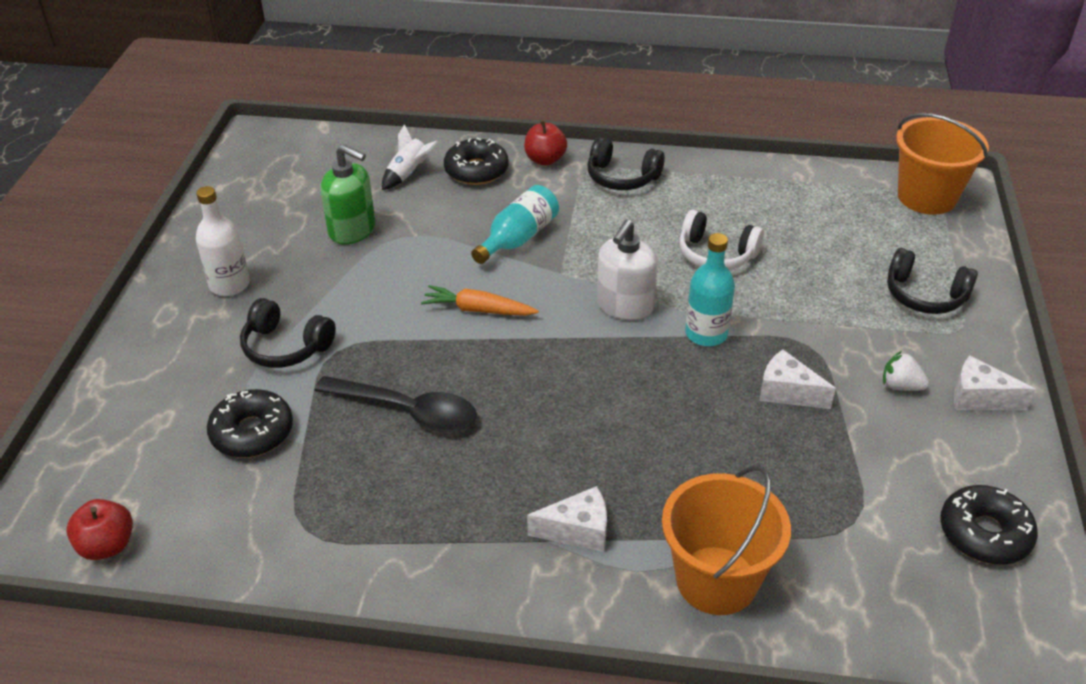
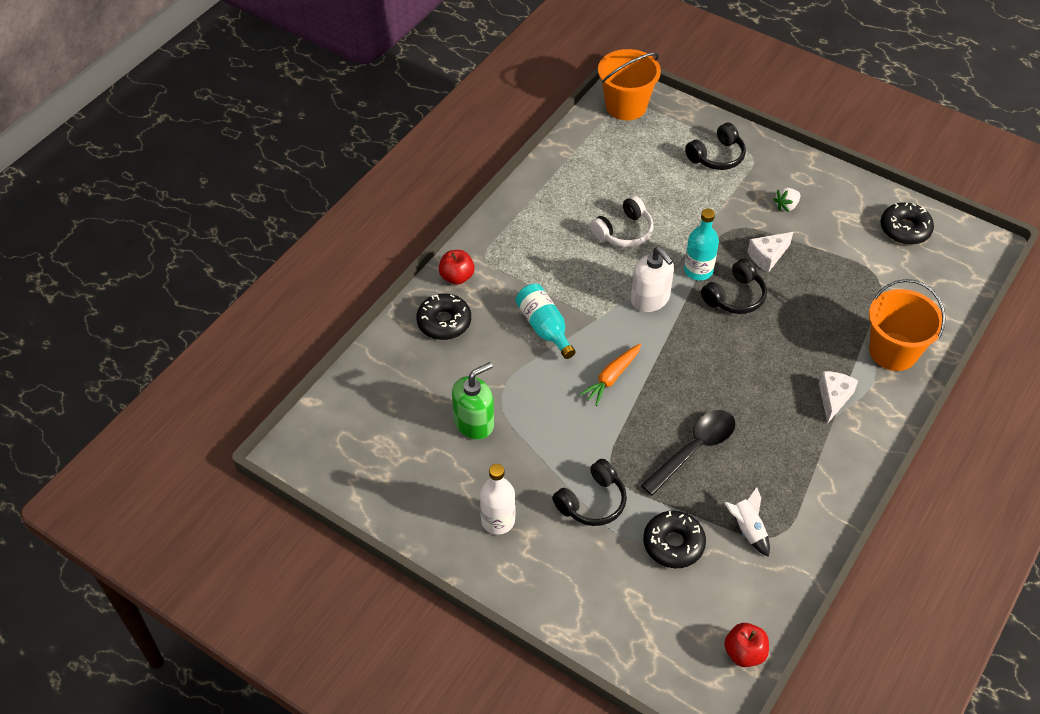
camera: 65 degrees left, 10 degrees up
(408, 174) = (421, 365): white rocket -> white rocket (747, 529)
(622, 177) = (508, 243): black headphones -> black headphones (735, 296)
(979, 398) = (811, 179): white cheese -> none

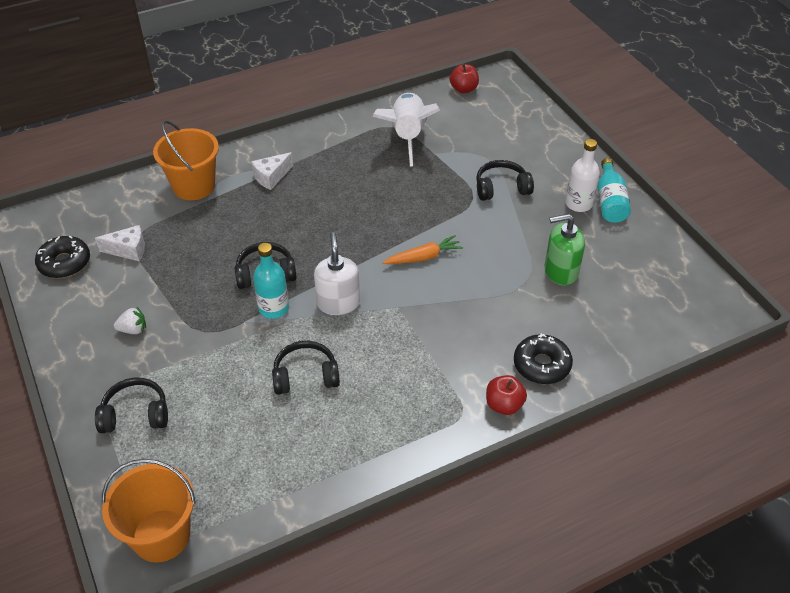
camera: 150 degrees left, 5 degrees down
(544, 327) = (451, 320): turquoise bottle -> turquoise bottle (610, 202)
(624, 231) = (305, 376): white headphones -> black headphones
(673, 544) = (463, 147): black donut -> none
(694, 449) = (402, 188): black spoon -> none
(747, 529) = (407, 136): white rocket -> white rocket, size x2.08
(767, 256) = (202, 293): white cheese -> white cheese (128, 250)

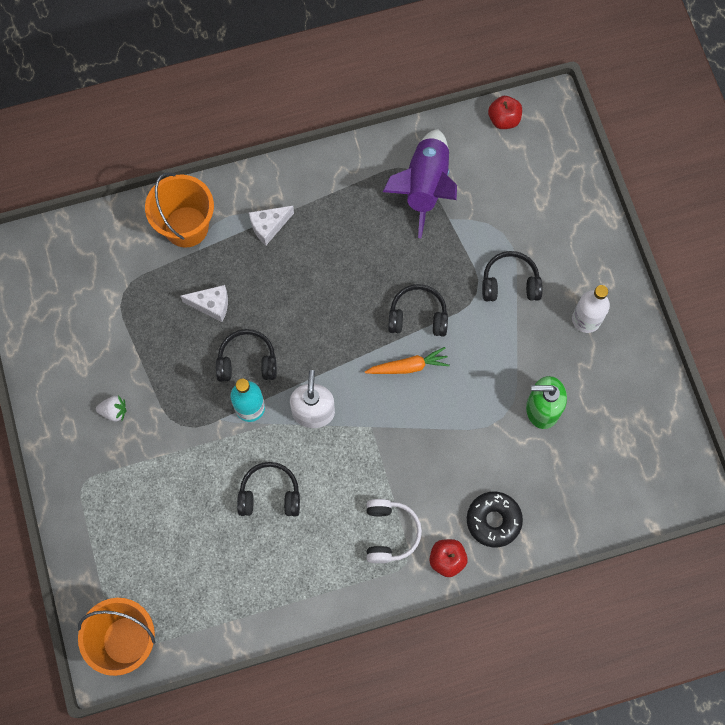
camera: 10 degrees right, 25 degrees up
(64, 263) = (51, 314): black donut -> none
(128, 250) = (114, 307): white cheese -> white cheese (211, 305)
(135, 414) = (111, 511): black headphones -> black headphones (418, 316)
(407, 136) = (425, 187): white rocket -> purple rocket
(438, 390) = (390, 533): none -> white headphones
(610, 202) = (620, 322): turquoise bottle -> none

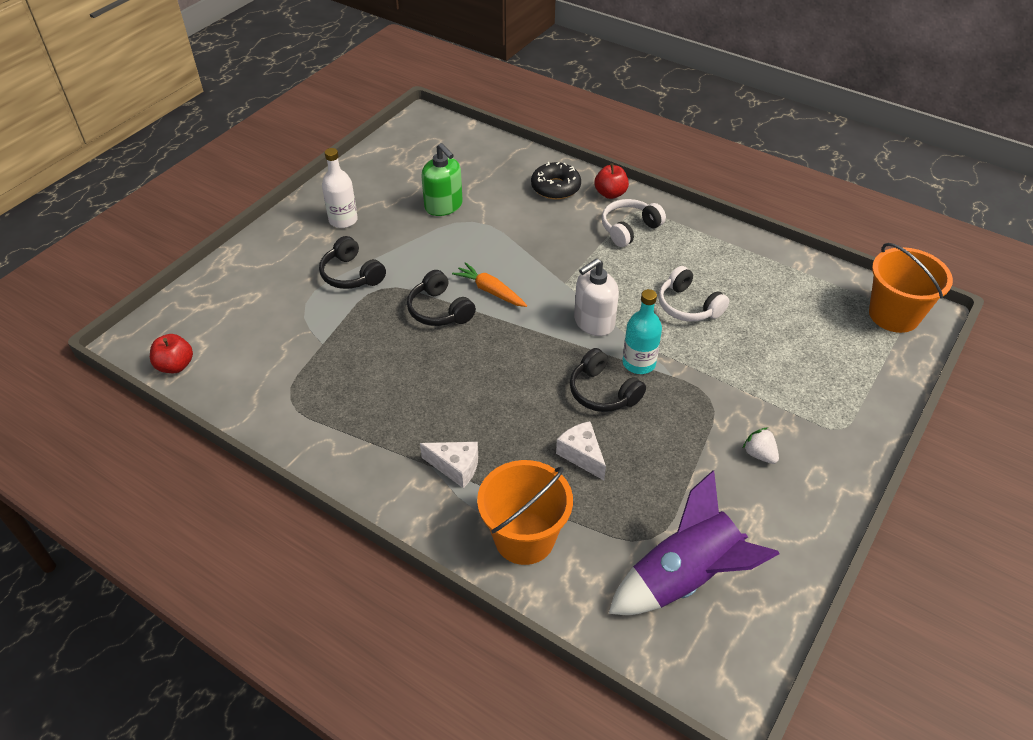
camera: 130 degrees left, 25 degrees down
(270, 494) = (688, 306): black headphones -> white headphones
(425, 187) = (302, 378): purple rocket -> purple rocket (684, 578)

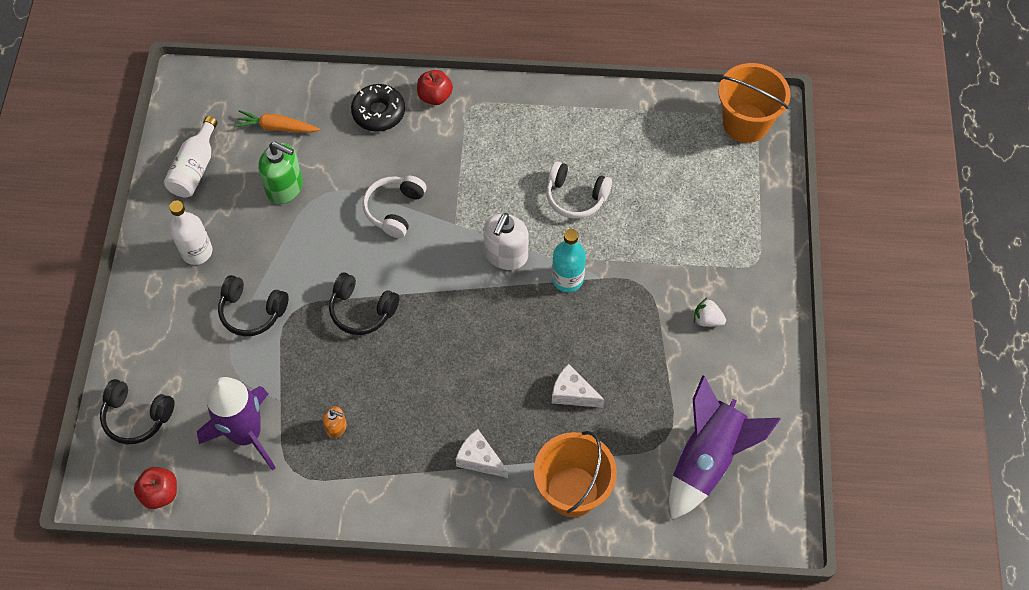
camera: 30 degrees left, 15 degrees up
(276, 355) = (246, 434): none -> purple rocket
(351, 384) = (336, 427): none -> orange soap dispenser
(386, 170) = (195, 168): none -> white bottle
(455, 467) = (479, 459): white cheese -> white cheese turned 135 degrees counterclockwise
(490, 291) = (394, 266): orange carrot -> orange carrot (277, 127)
(603, 392) = (554, 324): black headphones -> black headphones (137, 416)
(629, 229) = (476, 132): white headphones -> white headphones (394, 210)

